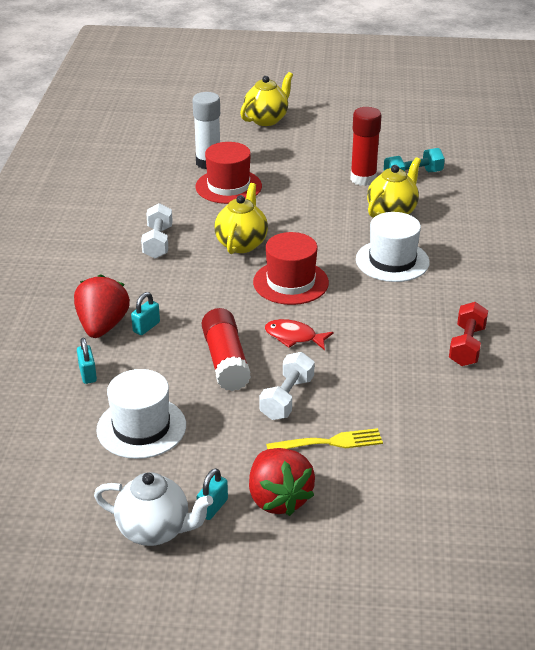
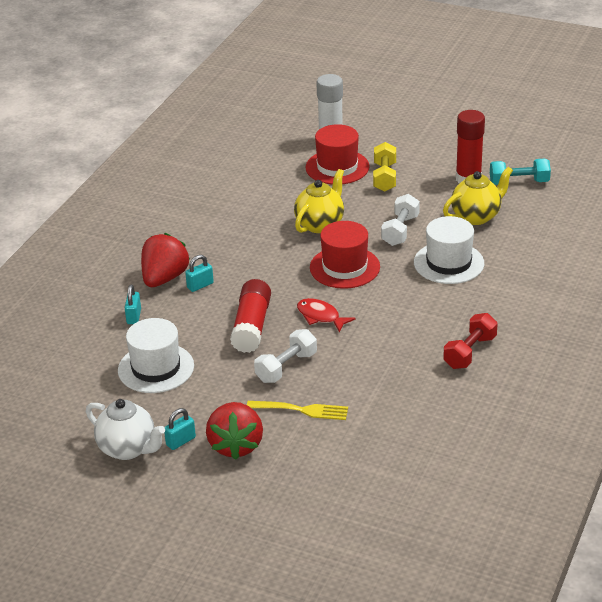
camera: 20 degrees right, 0 degrees up
(158, 242) = (247, 211): white dumbbell -> white dumbbell (400, 230)
(266, 120) = (409, 104): yellow teapot -> none
(281, 189) = (384, 177): none -> yellow dumbbell

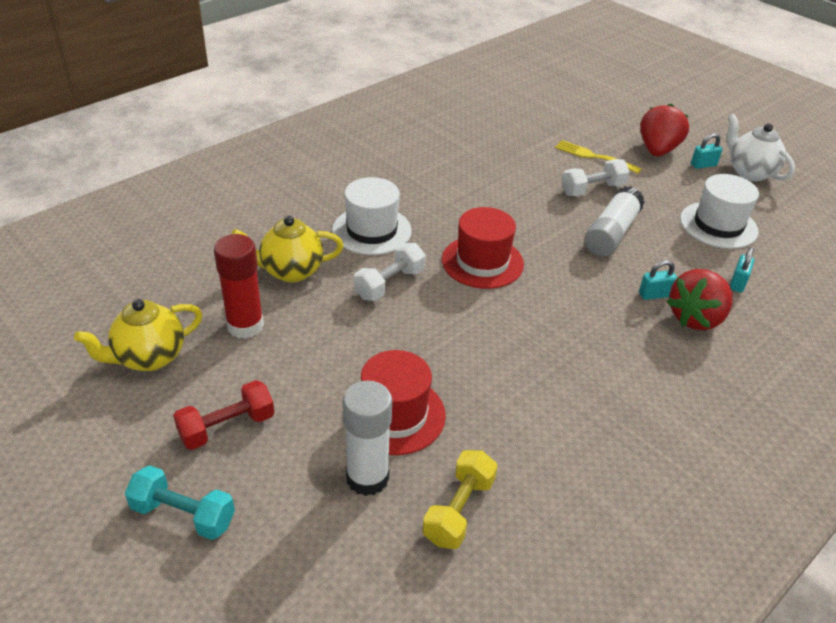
camera: 160 degrees left, 5 degrees up
(252, 326) = (611, 233): red glue stick -> white glue stick
(320, 224) = (477, 326): yellow teapot -> yellow teapot (149, 358)
(320, 316) = (537, 221): red fish -> none
(384, 177) = (345, 370): yellow dumbbell -> yellow dumbbell (459, 510)
(469, 352) = (425, 153): red dumbbell -> red dumbbell (227, 427)
(519, 182) = (194, 297): turquoise dumbbell -> turquoise dumbbell (183, 514)

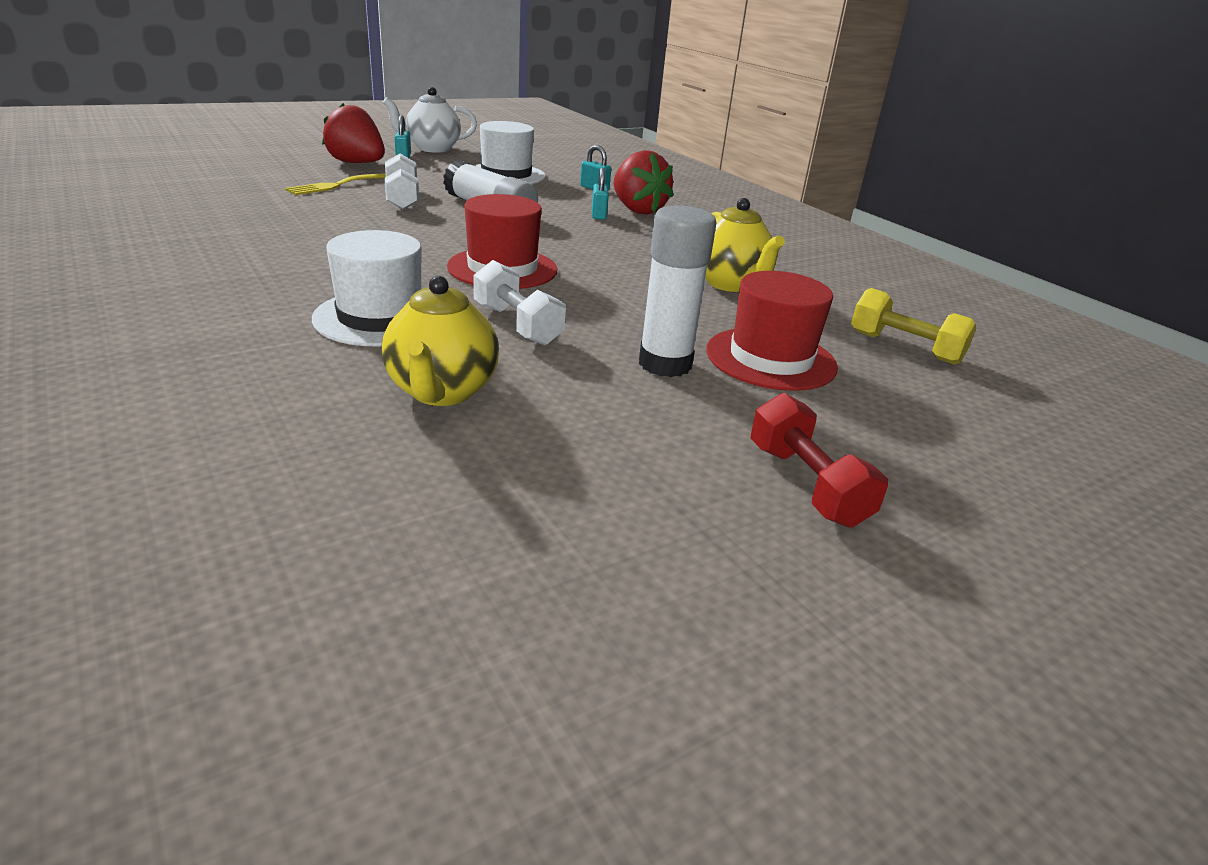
camera: 80 degrees left, 10 degrees down
(149, 358) = (631, 564): yellow teapot -> yellow teapot (730, 284)
(183, 514) = (989, 538): turquoise dumbbell -> none
(245, 326) = (569, 447): red glue stick -> none
(367, 477) = (875, 389): white glue stick -> white glue stick (665, 364)

